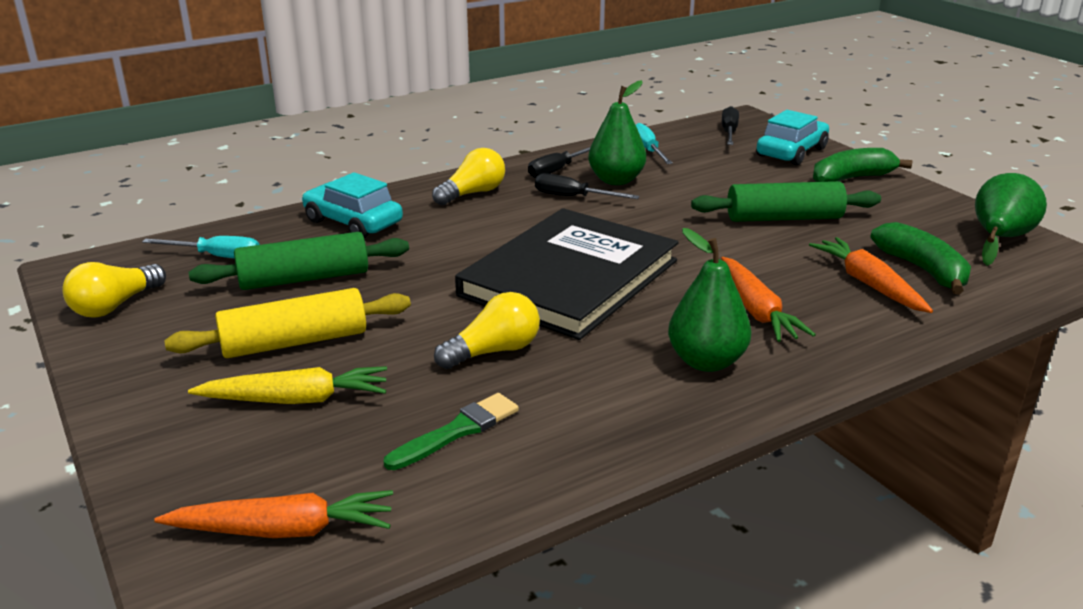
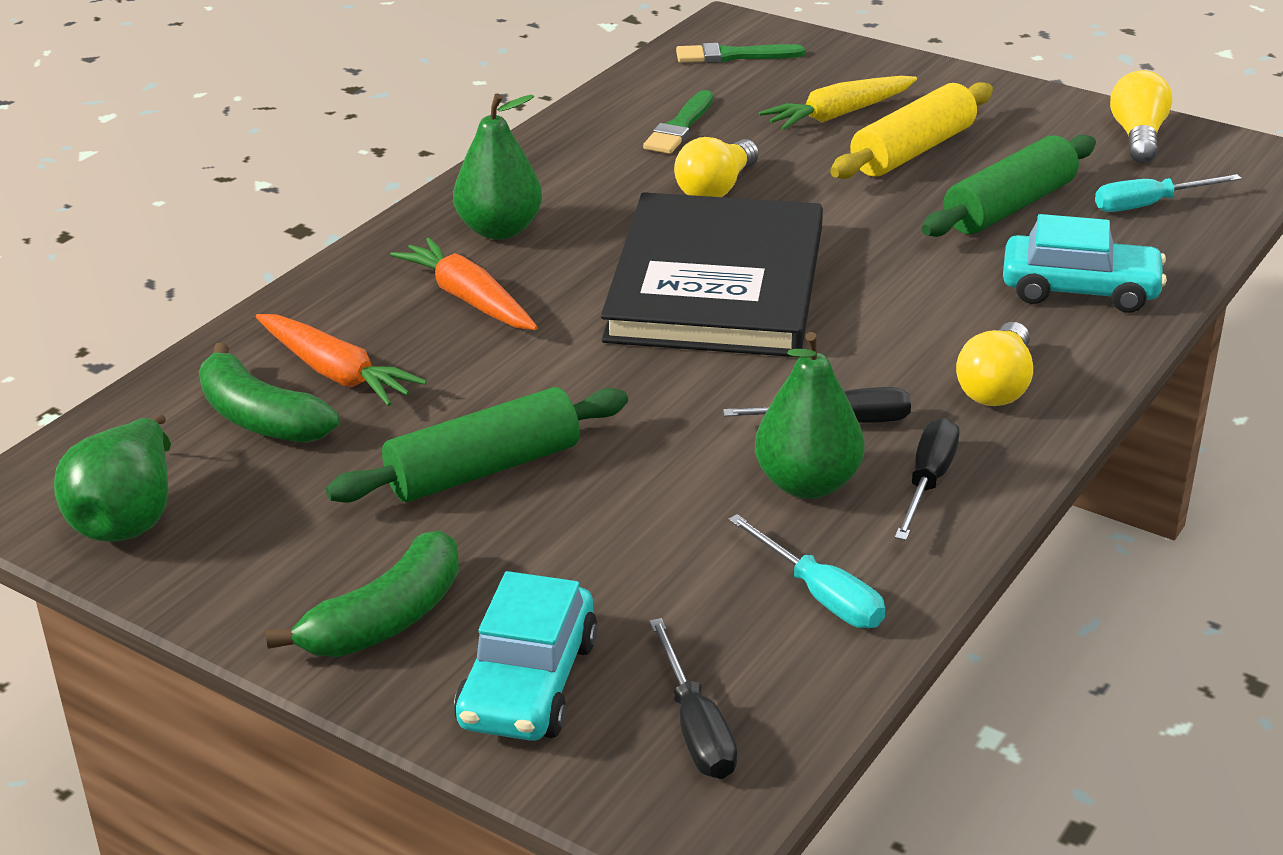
camera: 155 degrees right, 5 degrees up
(284, 530) = (733, 56): orange carrot -> green brush

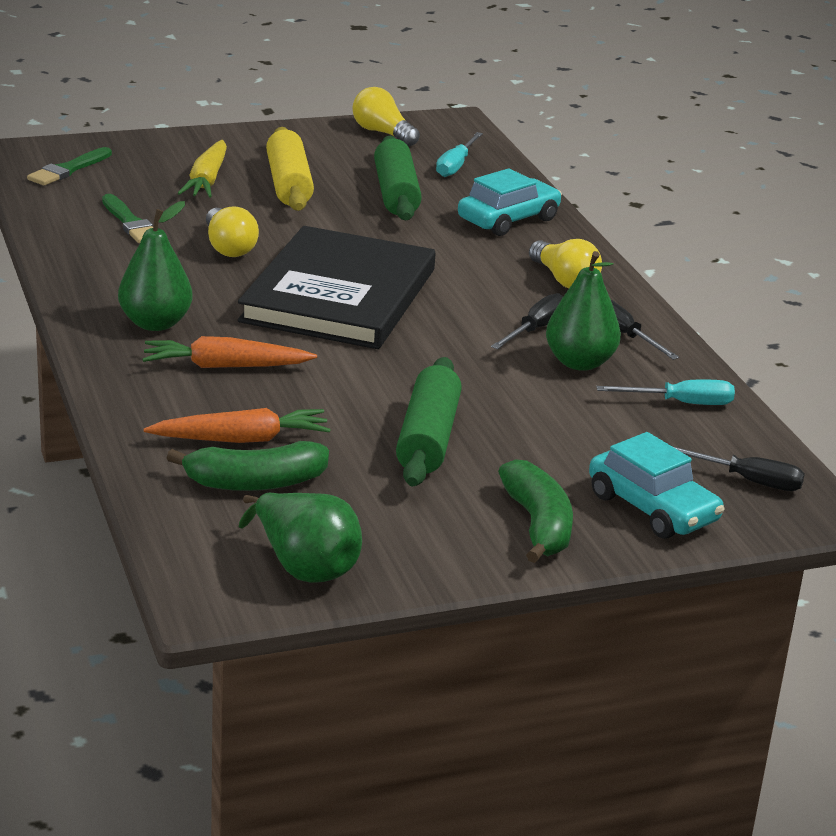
camera: 55 degrees left, 5 degrees down
(716, 284) = (339, 295): black book -> black book turned 60 degrees clockwise

